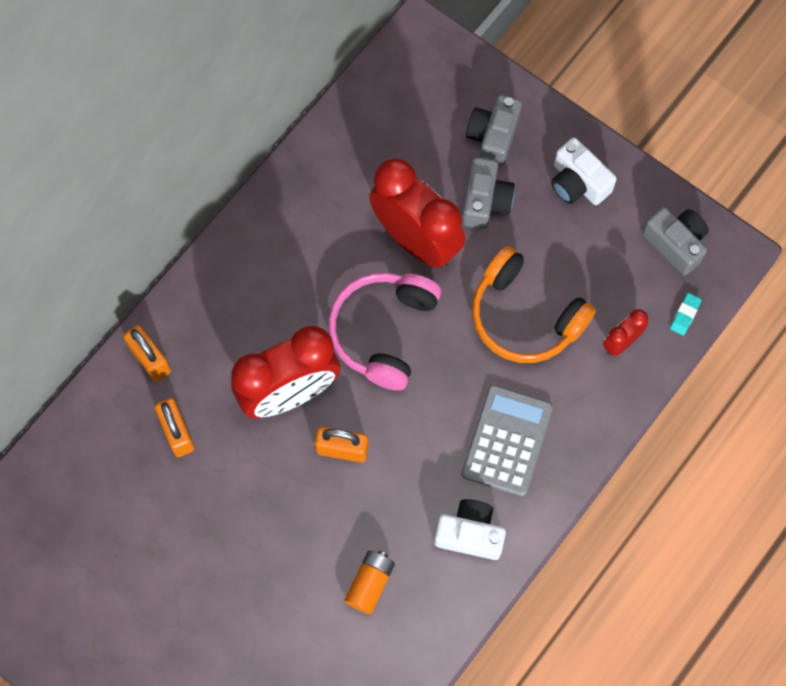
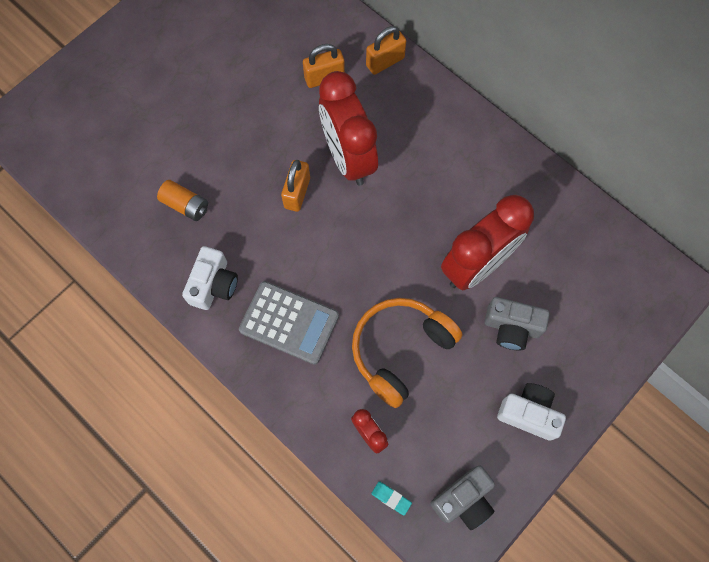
camera: 95 degrees right, 0 degrees up
(383, 331) = (395, 232): pink headphones -> none
(493, 136) = (576, 341): grey camera -> none
(578, 183) = (528, 413): white camera -> white camera turned 60 degrees clockwise

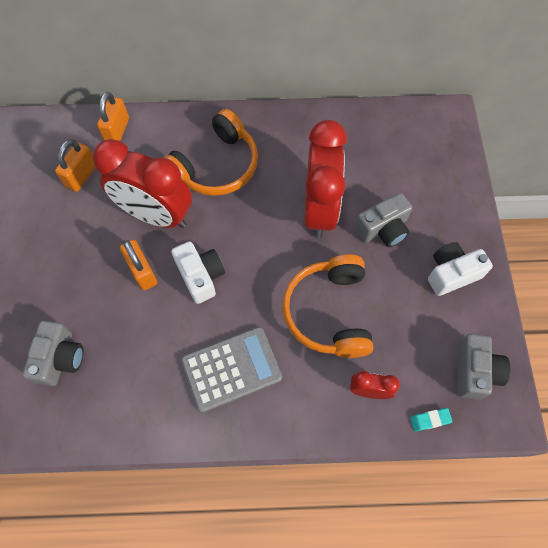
camera: 45 degrees left, 5 degrees down
(185, 205) = (60, 358): orange battery -> grey camera
(213, 284) = (144, 396): white camera -> white camera (201, 276)
(432, 157) = (216, 166): none -> orange headphones

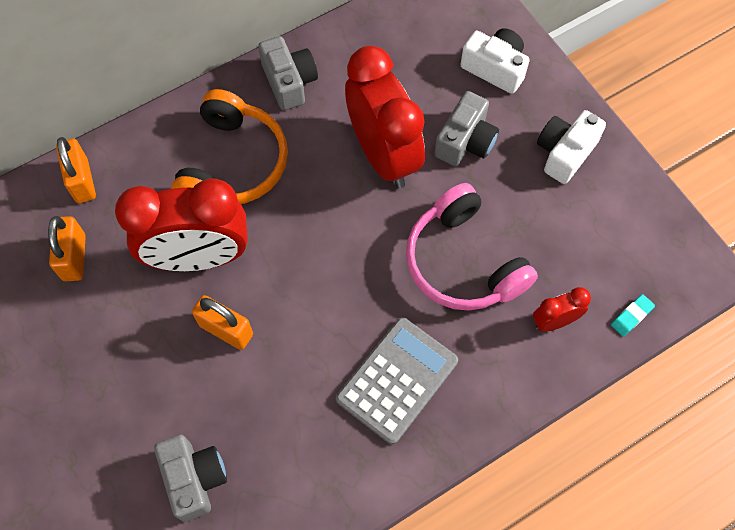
camera: 30 degrees left, 0 degrees up
(201, 276) = (297, 298): white camera -> white camera (495, 68)
(329, 312) = (463, 262): orange headphones -> pink headphones
(474, 371) = (645, 242): grey camera -> grey camera (289, 82)

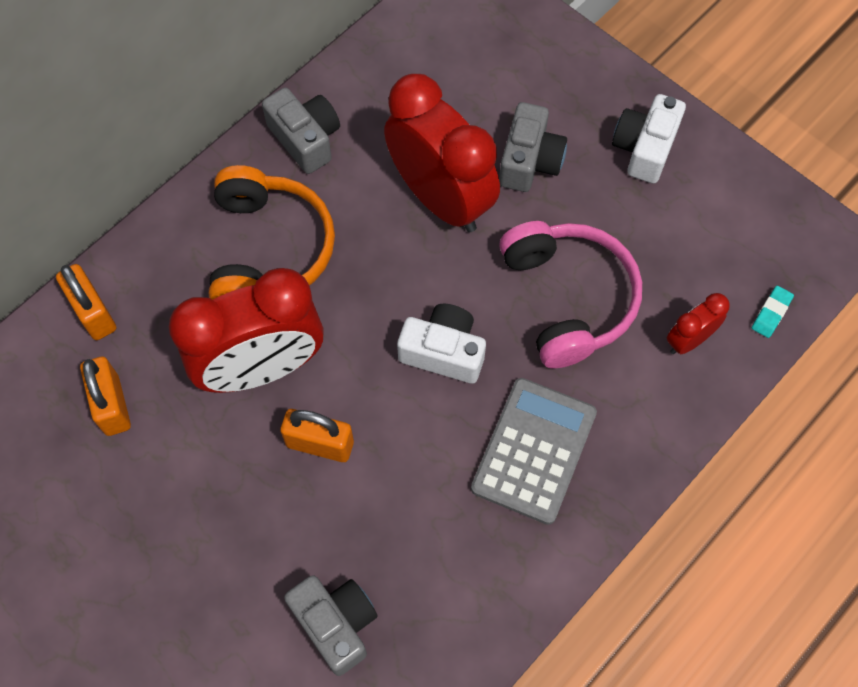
camera: 15 degrees left, 0 degrees up
(463, 262) = (568, 298): pink headphones -> pink headphones turned 150 degrees counterclockwise
(495, 68) = (538, 70): white camera -> white camera (443, 352)

